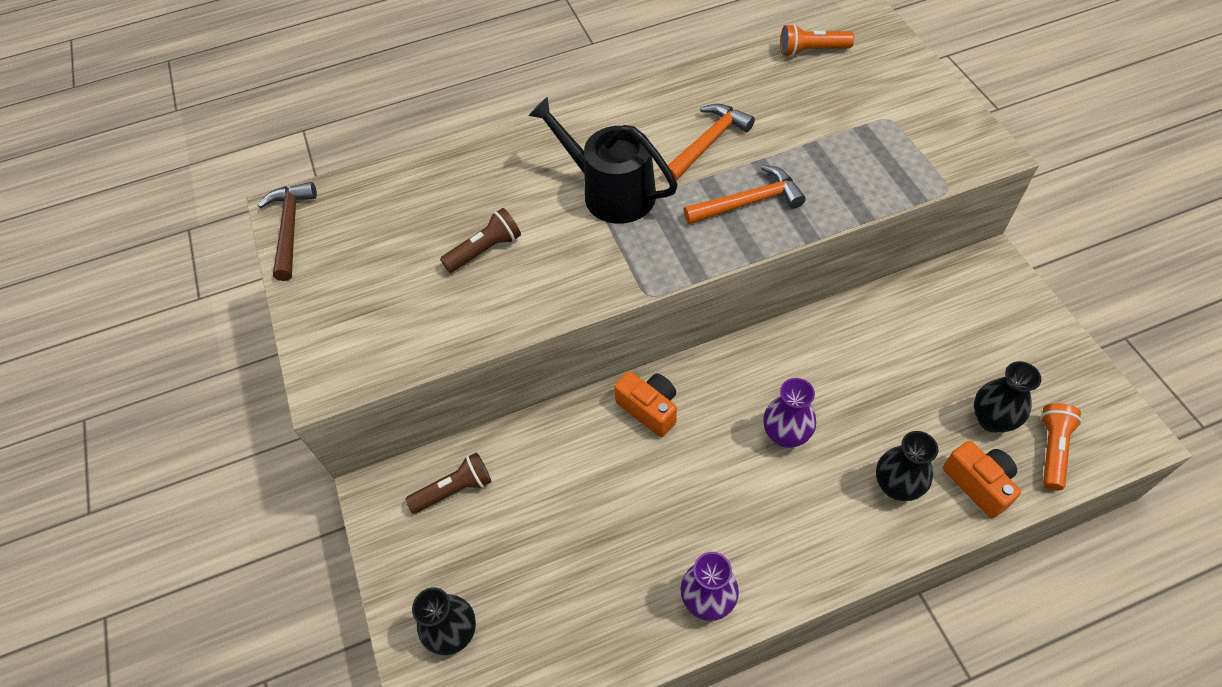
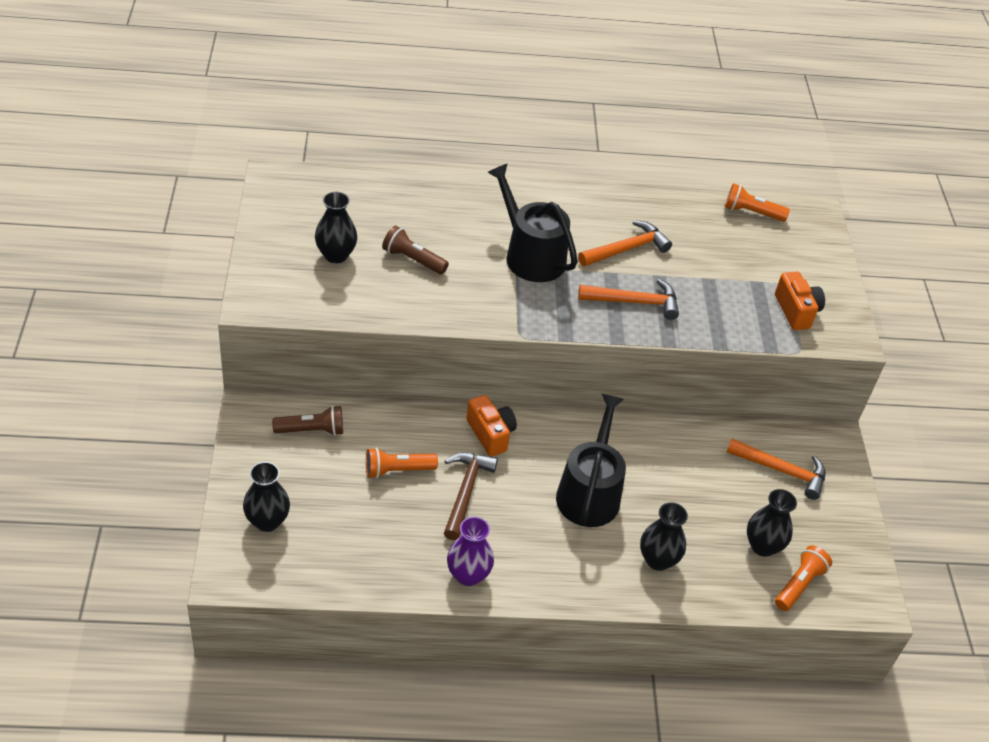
camera: 10 degrees right, 10 degrees down
(290, 228) = (273, 191): brown hammer -> brown hammer (465, 492)
(395, 280) = (336, 255): none -> black vase
(485, 250) = (413, 260): brown flashlight -> brown flashlight turned 135 degrees counterclockwise
(570, 499) = (397, 470): none -> orange flashlight
(785, 434) = (589, 492): purple vase -> black watering can
(962, 322) = (781, 471): none -> orange hammer
(978, 484) = (724, 584): orange camera -> orange camera (796, 311)

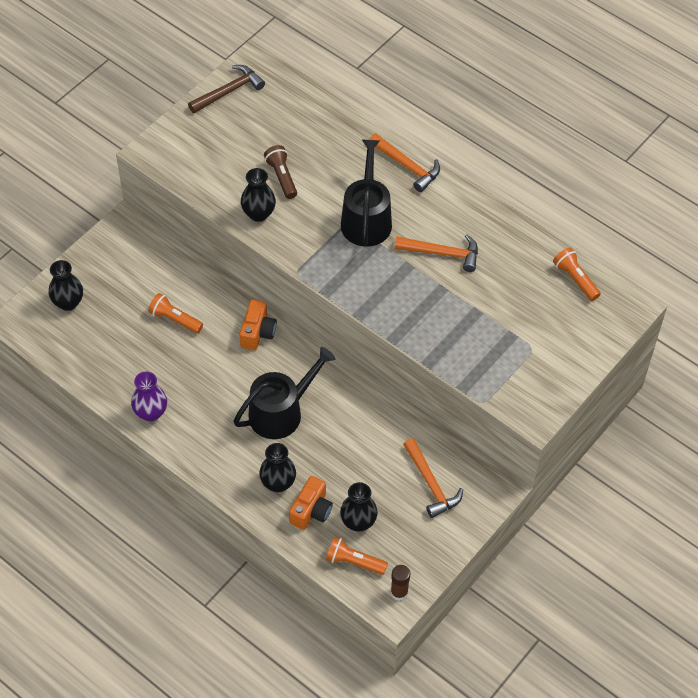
camera: 45 degrees right, 10 degrees up
(312, 430) = (148, 260): brown flashlight -> none
(336, 255) = (234, 145): black vase -> black vase (258, 214)
(465, 492) = (202, 360): brown hammer -> brown hammer (229, 91)
(634, 302) = (402, 295): orange hammer -> orange hammer (407, 166)
(796, 311) = (516, 373): orange camera -> orange camera (311, 511)
(799, 584) = (354, 562): orange flashlight -> orange flashlight turned 150 degrees counterclockwise
(863, 584) = (399, 592): none -> brown glue stick

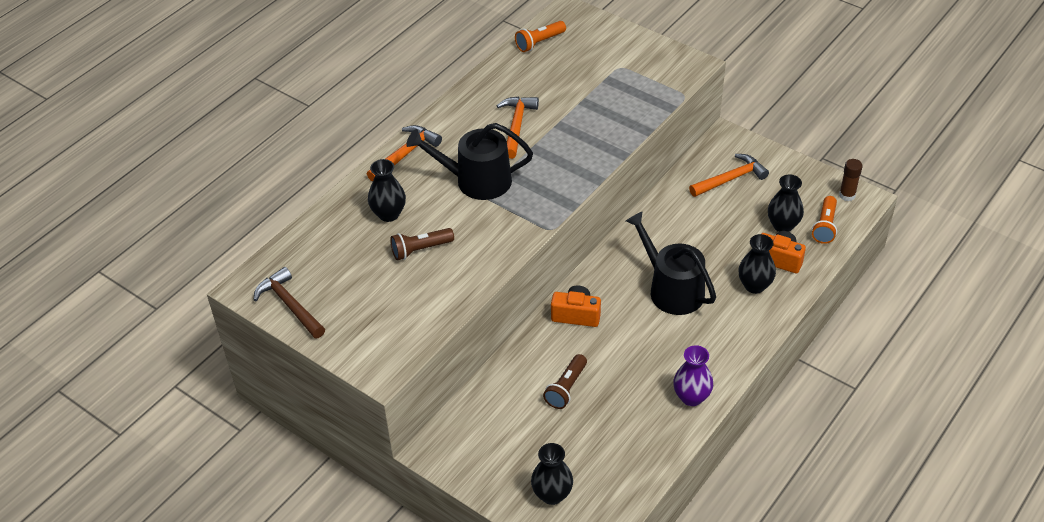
camera: 90 degrees left, 10 degrees down
(175, 319) = (566, 388): orange flashlight -> brown flashlight
(258, 214) = (473, 265): black vase -> black vase (389, 214)

